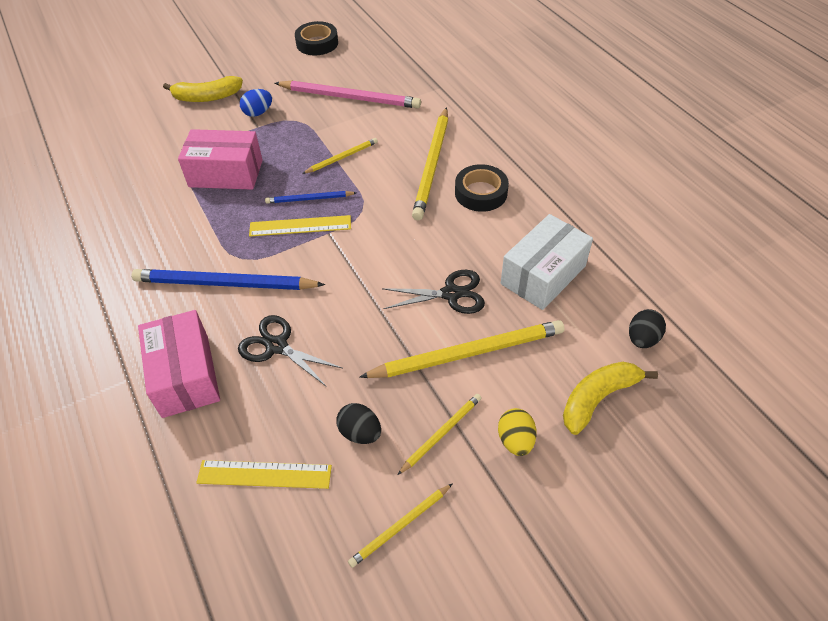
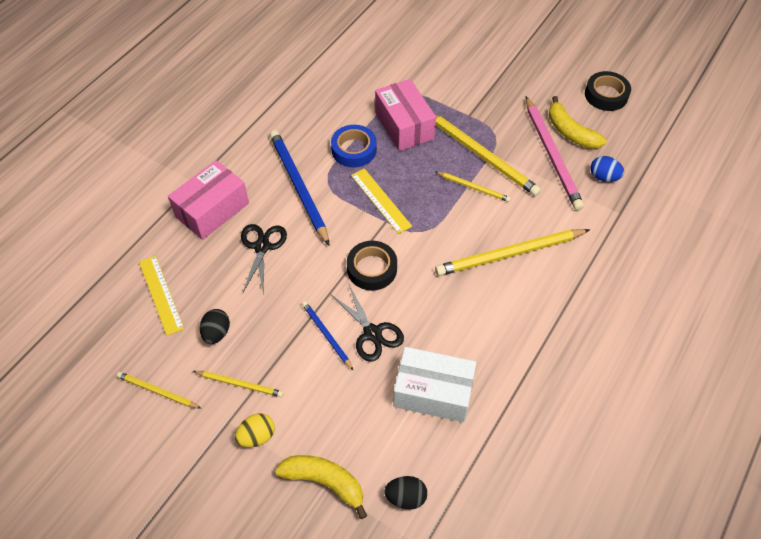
camera: 60 degrees right, 5 degrees up
(207, 97) = (478, 65): yellow banana -> yellow banana (570, 132)
(219, 221) = (354, 150): none -> blue tape
(258, 113) = (485, 106): blue egg -> blue egg (603, 177)
(309, 199) = (412, 191): blue pencil -> blue pencil (326, 335)
(467, 353) = (319, 370): yellow pencil -> yellow pencil (481, 155)
(481, 193) = (500, 305): black tape -> black tape (372, 269)

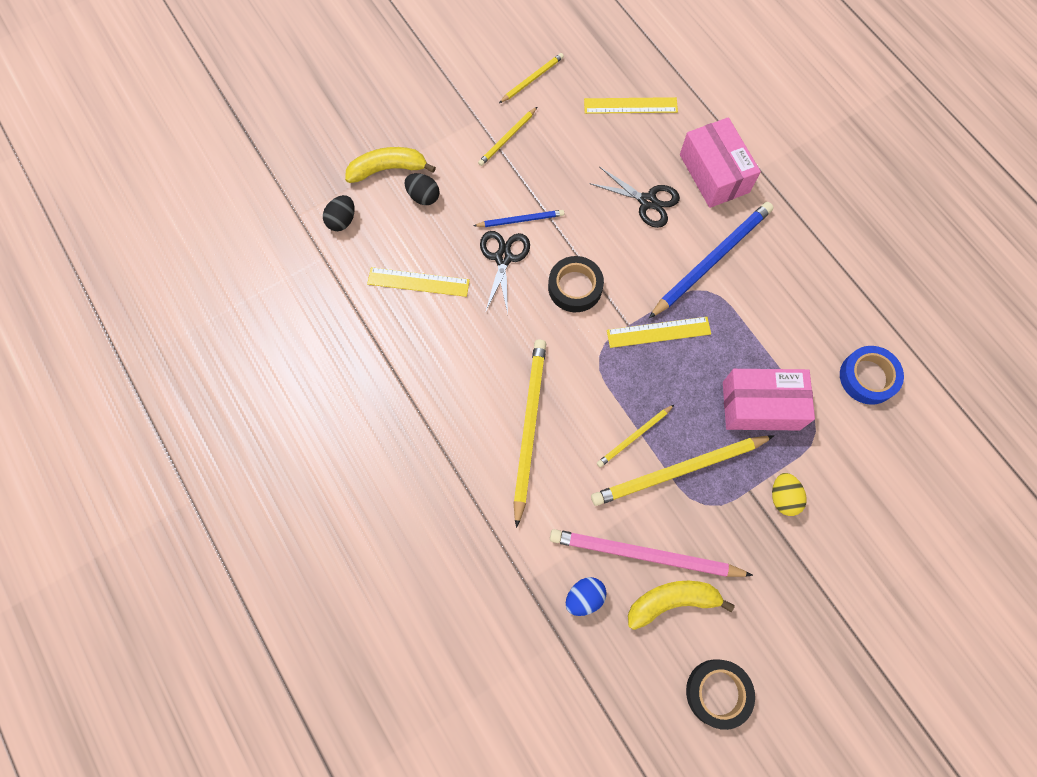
camera: 115 degrees right, 15 degrees up
(216, 333) = (567, 136): black egg -> black egg (423, 196)
(257, 436) = (453, 135): yellow egg -> yellow egg (783, 497)
(299, 187) = (711, 260): blue pencil -> blue pencil turned 45 degrees counterclockwise
(325, 482) = (388, 169): yellow banana -> yellow banana turned 150 degrees counterclockwise
(354, 150) = (743, 335): blue tape -> blue tape (867, 377)
(372, 333) = (503, 258): black scissors -> black scissors turned 105 degrees clockwise
(433, 392) = (418, 282): white box -> yellow ruler

